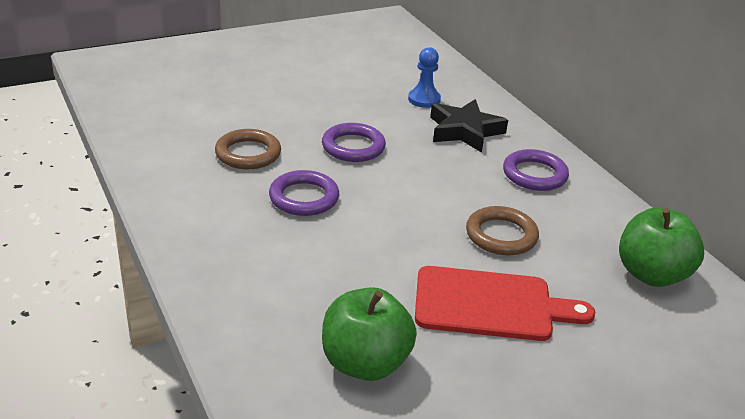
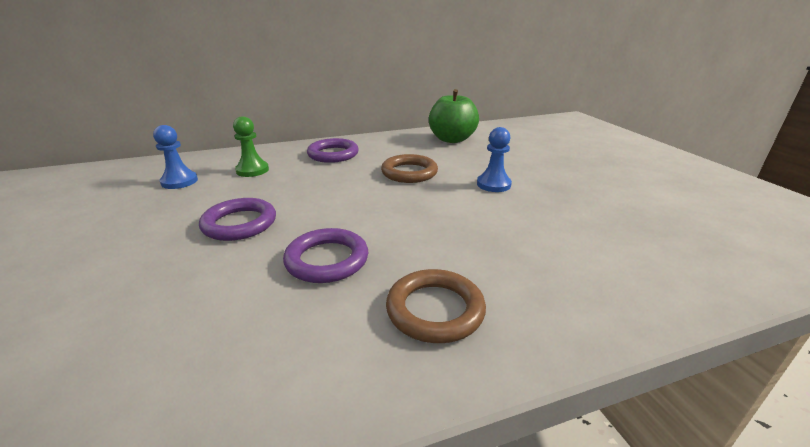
camera: 80 degrees left, 5 degrees down
(248, 154) = (198, 303): brown ring -> brown ring (435, 310)
(365, 363) = (585, 239): green apple -> none
(465, 131) = (252, 170): black star -> green pawn
(490, 305) = (493, 184): red cutting board -> blue pawn

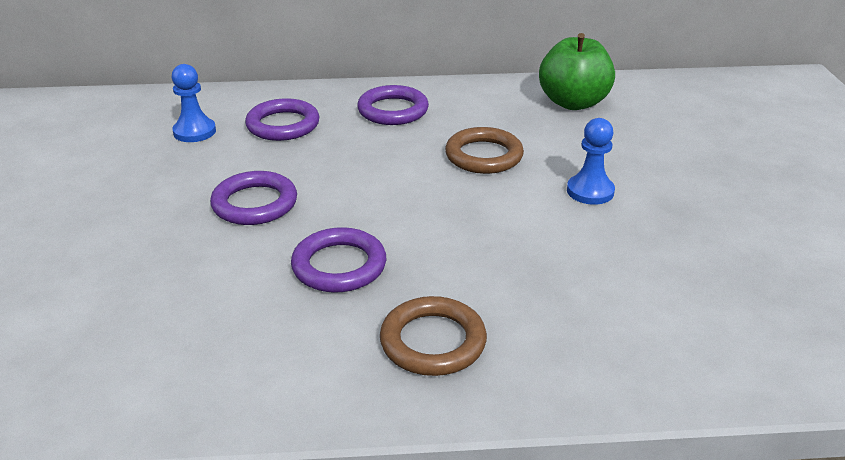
camera: 15 degrees right, 5 degrees up
(252, 170) = (283, 125): green pawn -> purple ring

